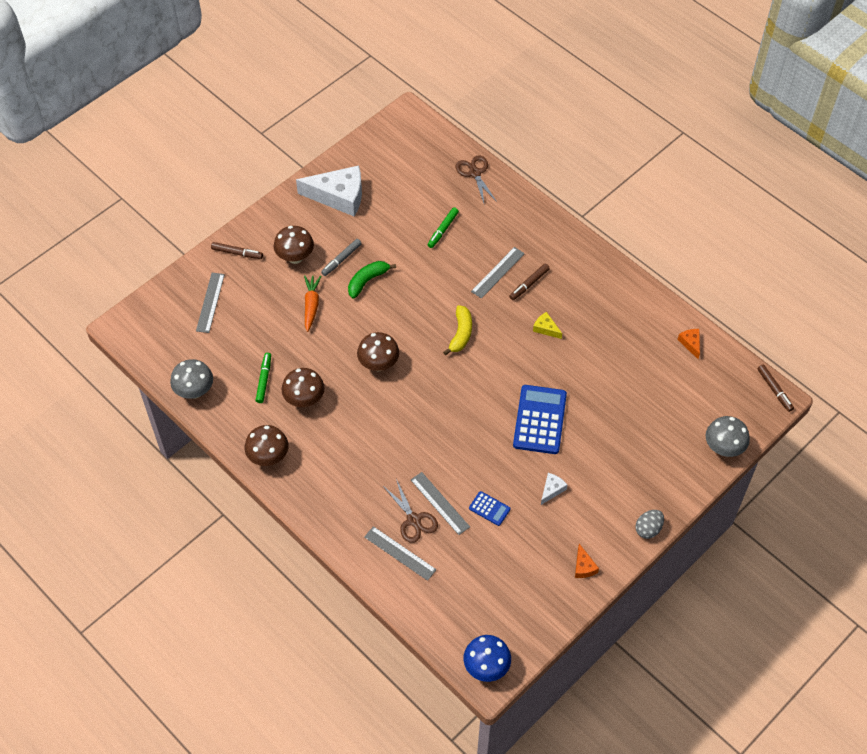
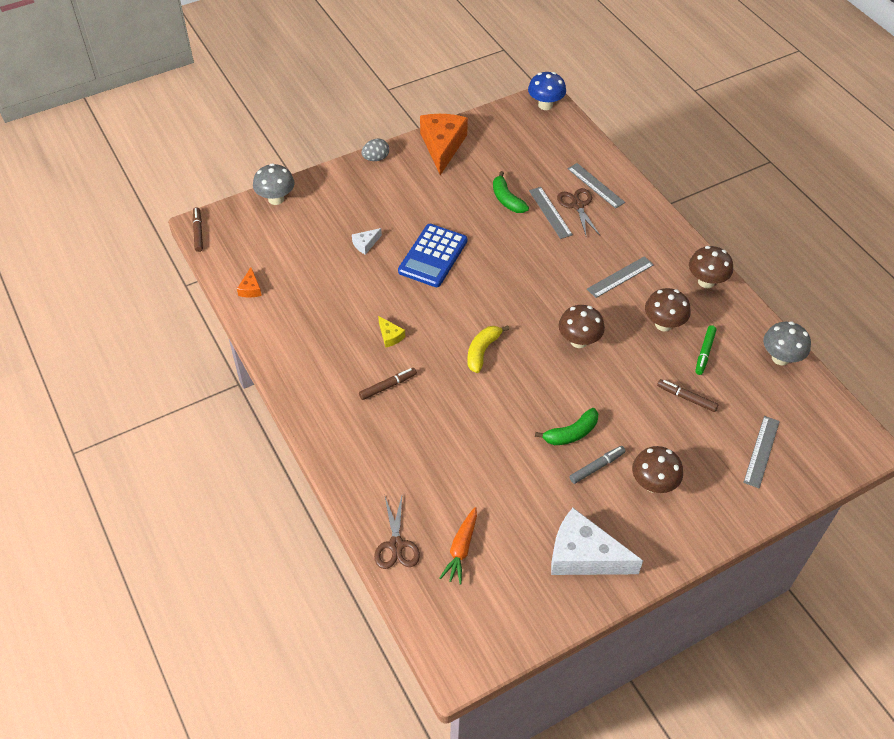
camera: 165 degrees left, 5 degrees down
(237, 253) = (726, 507): brown marker -> brown marker (686, 398)
(311, 305) = (642, 420): orange carrot -> orange carrot (461, 549)
(443, 230) = (463, 475): green marker -> none
(489, 508) = (507, 199): blue calculator -> green banana
(498, 272) = (417, 408): grey ruler -> grey ruler (620, 277)
(552, 490) = (445, 201): white cheese -> white cheese (365, 244)
(583, 566) = (442, 146): orange cheese -> orange cheese, size x2.30

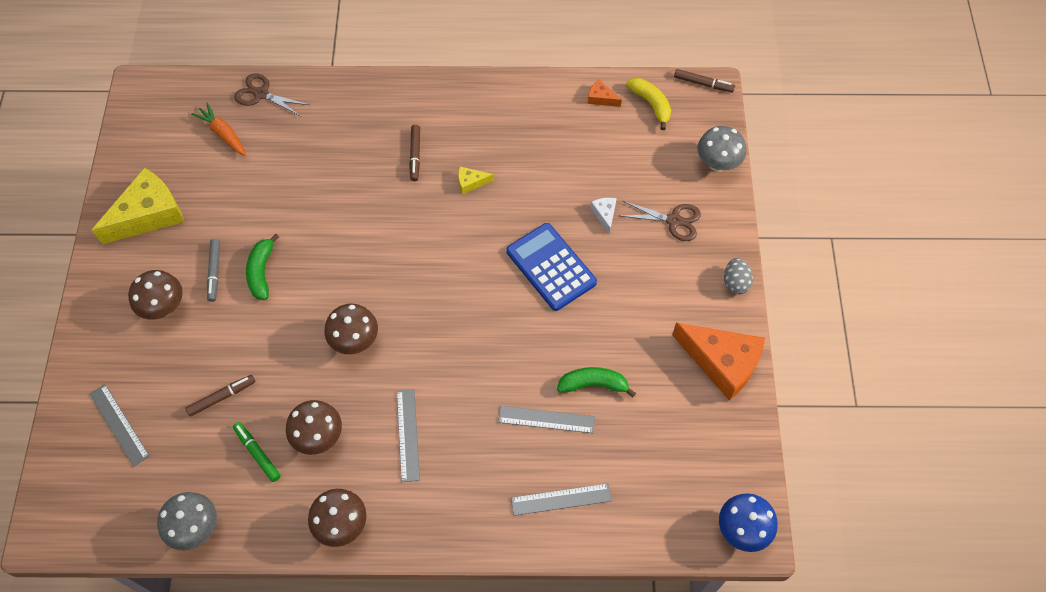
camera: 120 degrees right, 10 degrees up
(482, 351) = (401, 249): yellow banana -> yellow banana (651, 104)
(577, 205) = (540, 457): brown scissors -> brown scissors (674, 220)
(584, 555) = (148, 214): white cheese -> yellow cheese

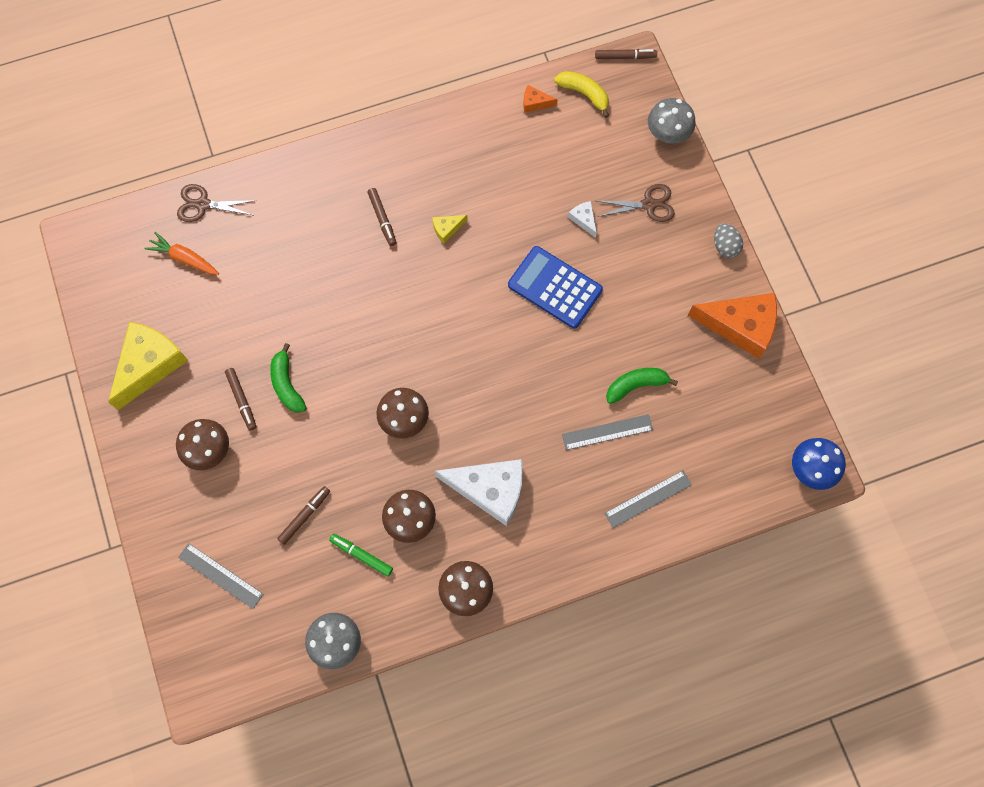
camera: 20 degrees left, 10 degrees up
(214, 272) = (242, 400): grey marker -> brown marker
(408, 434) = (490, 490): grey ruler -> white cheese

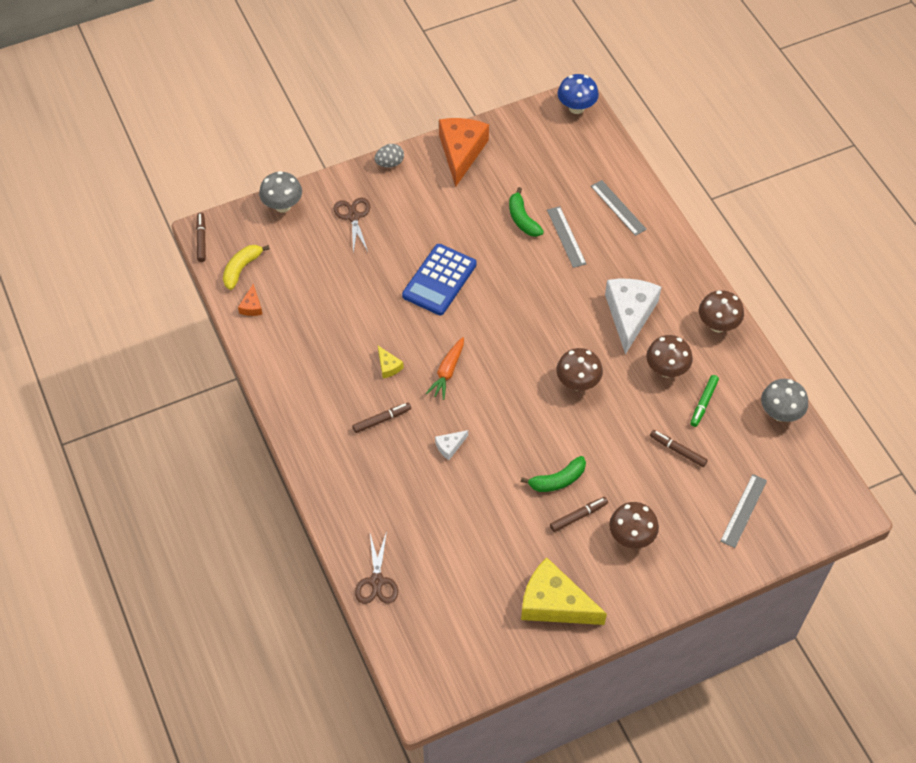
camera: 95 degrees left, 15 degrees down
(184, 258) = (438, 589): orange carrot -> orange carrot (447, 372)
(583, 219) = (371, 262): white cheese -> white cheese (450, 446)

